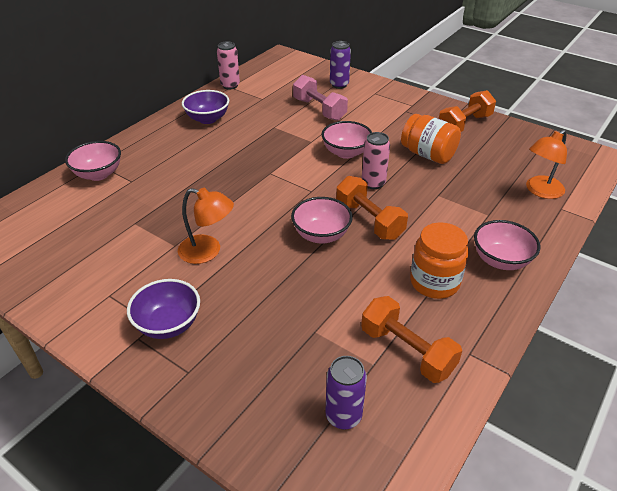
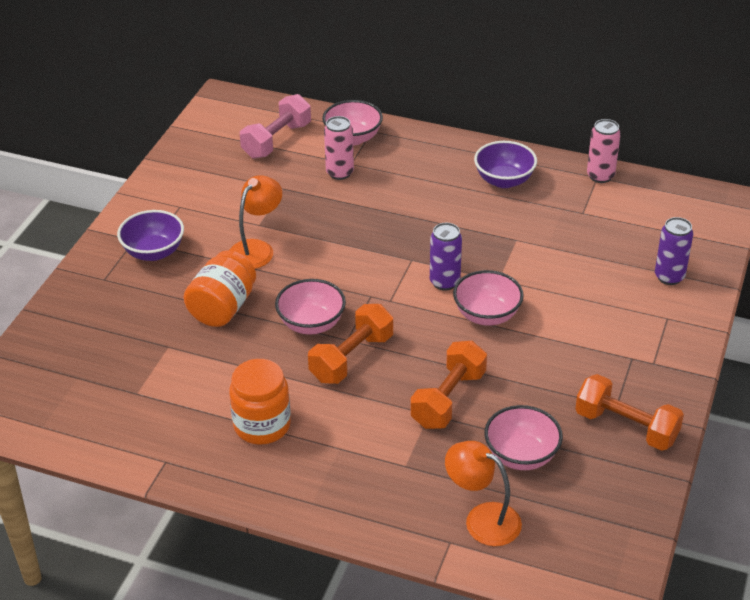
camera: 75 degrees right, 0 degrees up
(208, 251) = (257, 249): orange lamp -> orange lamp turned 150 degrees counterclockwise
(319, 109) = (584, 271): pink dumbbell -> pink dumbbell (277, 140)
(343, 416) = (75, 382): purple can -> purple can (444, 282)
(373, 183) = (428, 350): pink can -> pink can (339, 173)
(407, 351) = (158, 414): orange dumbbell -> orange dumbbell (448, 399)
(428, 154) = (521, 394): orange jar -> orange jar (222, 308)
(500, 260) = (318, 481): pink bowl -> pink bowl (521, 455)

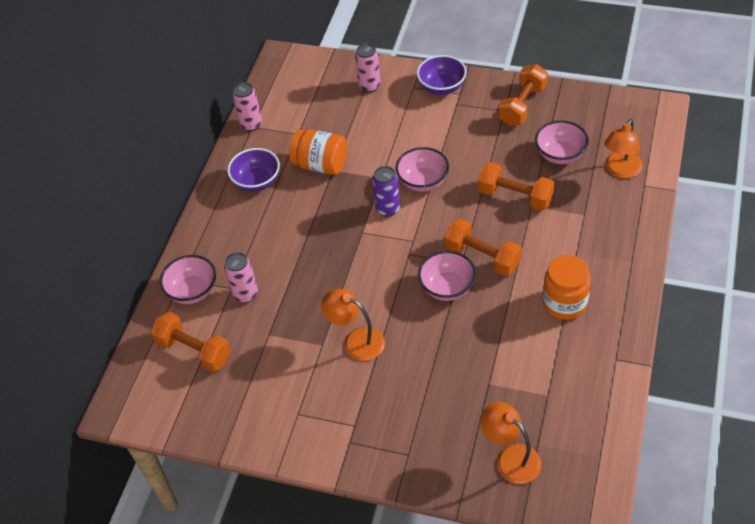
camera: 90 degrees left, 10 degrees up
(70, 354) = (510, 458): none -> orange lamp
(154, 252) = (366, 421): purple bowl -> purple bowl (442, 87)
(222, 308) = (435, 352): orange jar -> orange jar (321, 165)
(277, 140) = (194, 351): pink dumbbell -> orange dumbbell
(669, 277) = (369, 86): purple can -> pink can

